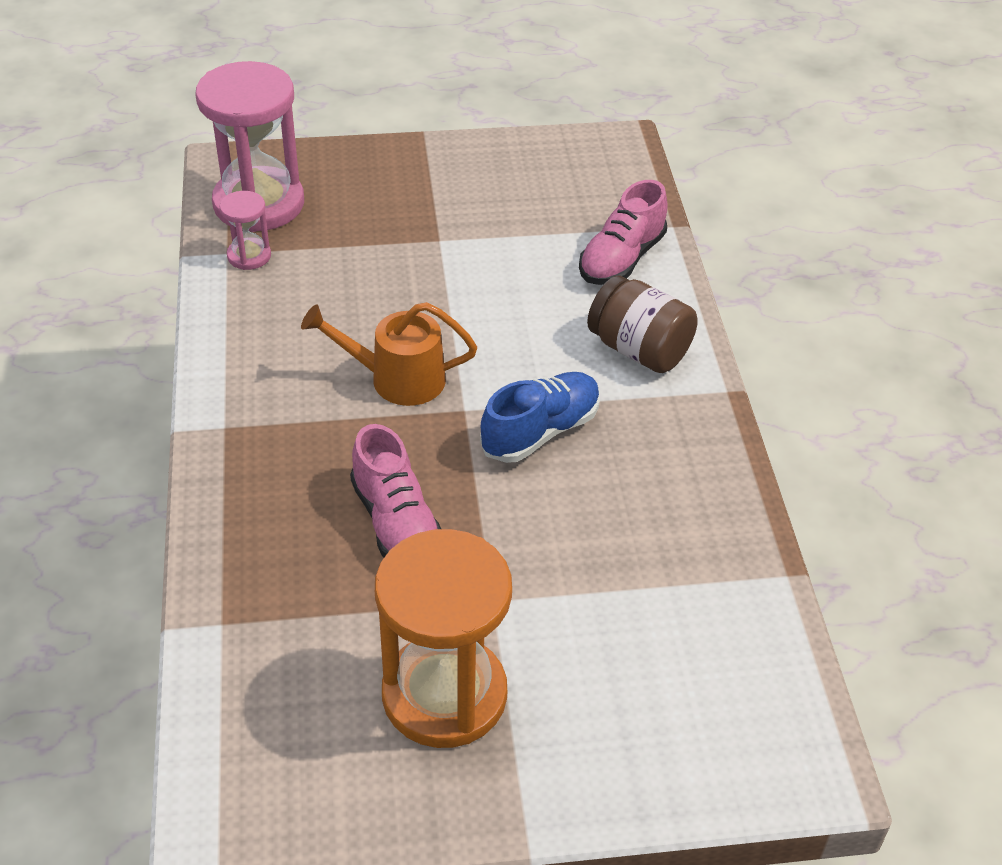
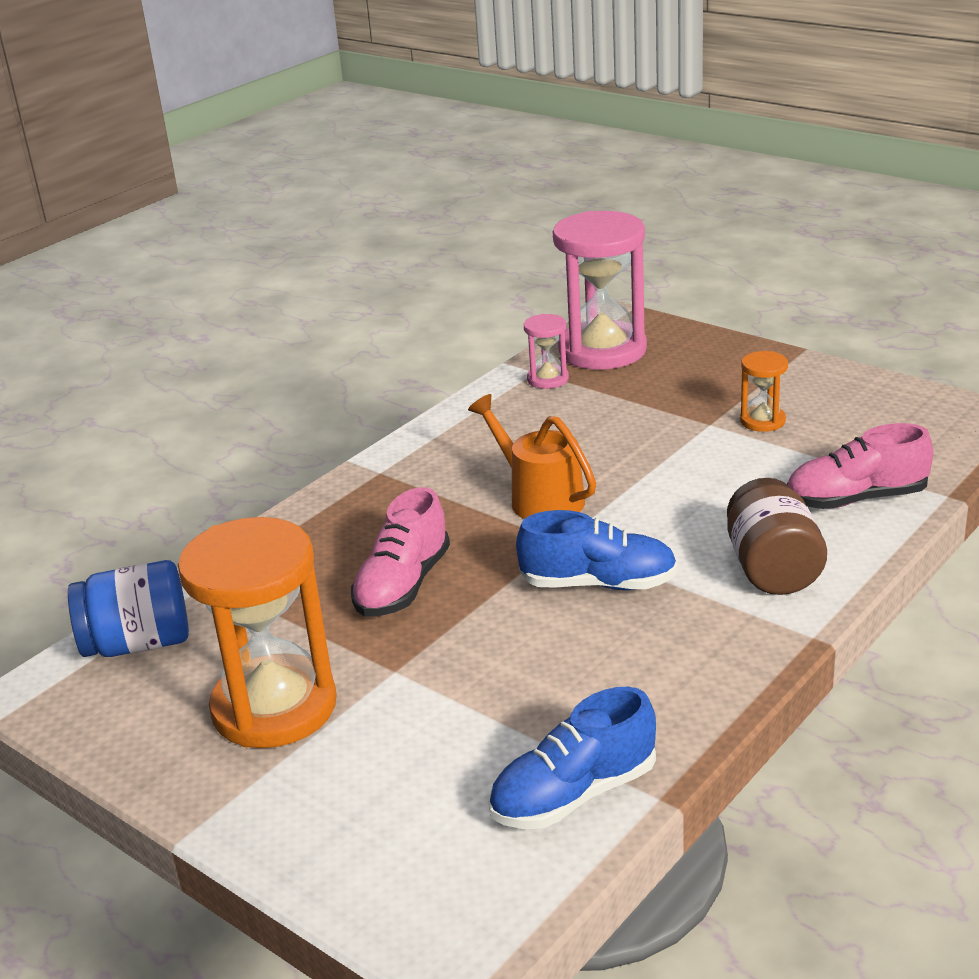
camera: 50 degrees right, 15 degrees down
(242, 722) = (138, 643): none -> blue jar
(475, 218) = (762, 421): none -> orange hourglass
(737, 610) = (574, 794): none -> blue shoe

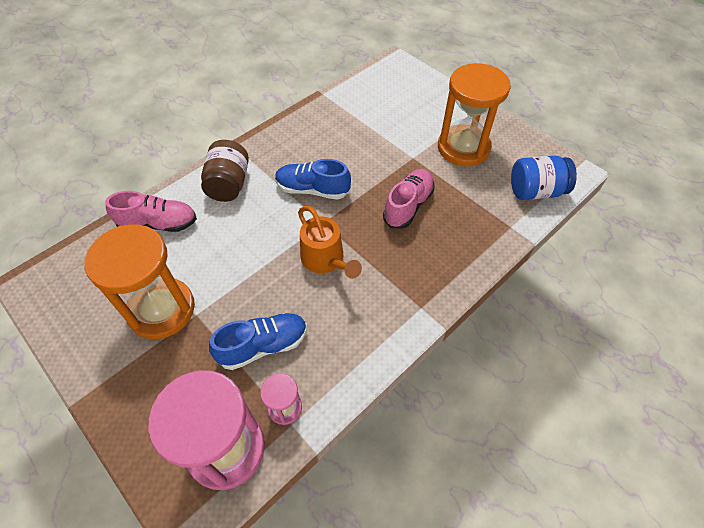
camera: 175 degrees left, 25 degrees up
(574, 794) = (350, 98): blue shoe -> blue shoe (263, 346)
(762, 421) = (162, 310): orange hourglass -> orange hourglass, size x2.16

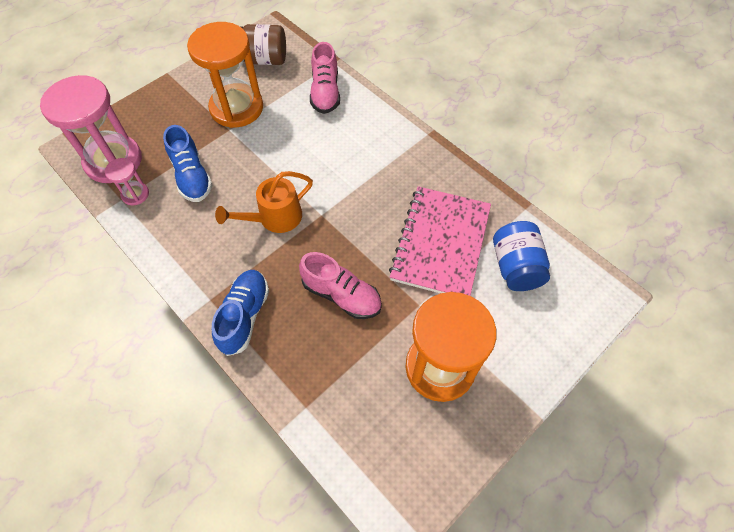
camera: 90 degrees right, 5 degrees up
(229, 184) = (373, 135): brown jar -> brown jar (264, 59)
(312, 190) = (366, 204): blue shoe -> blue shoe (244, 316)
(355, 142) = (441, 243): none -> pink notebook
(536, 191) = (363, 451): blue jar -> blue jar (515, 267)

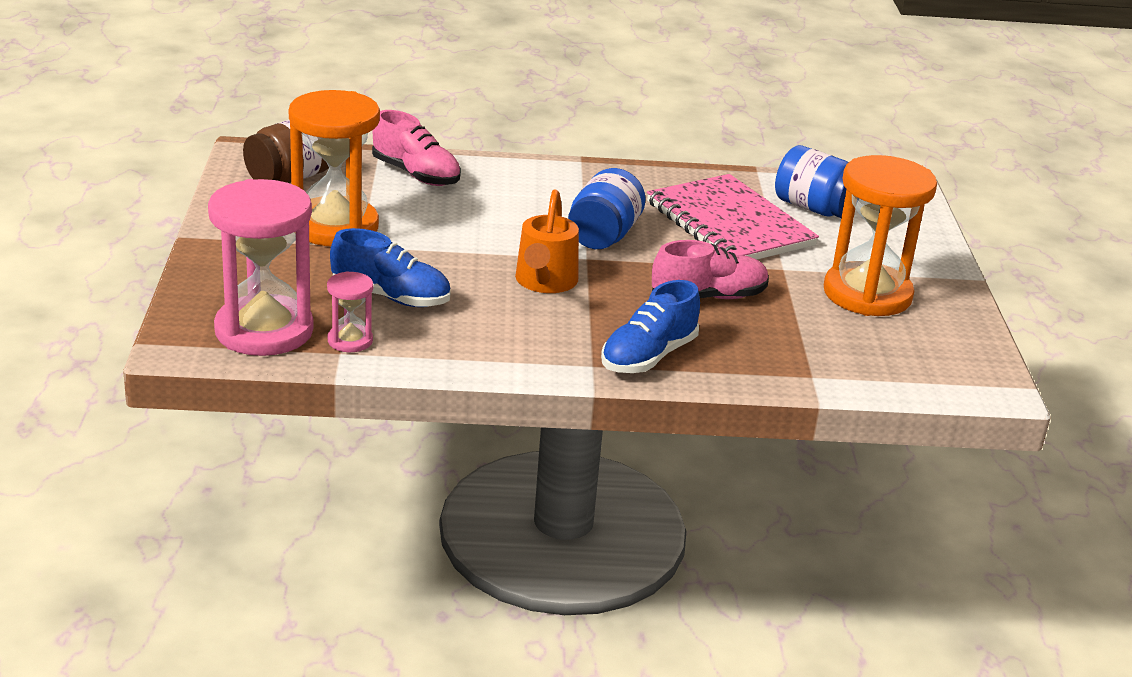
camera: 50 degrees left, 30 degrees down
(244, 316) = (648, 356): blue shoe -> blue shoe turned 105 degrees counterclockwise
(354, 203) = (603, 236): none -> blue jar

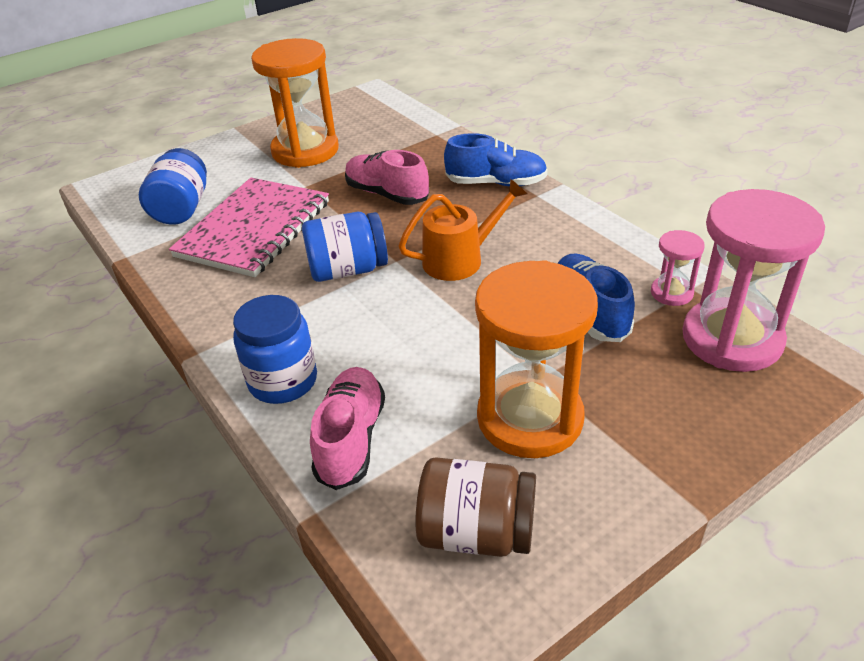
camera: 120 degrees left, 10 degrees up
(505, 174) = (283, 381): none -> blue jar

